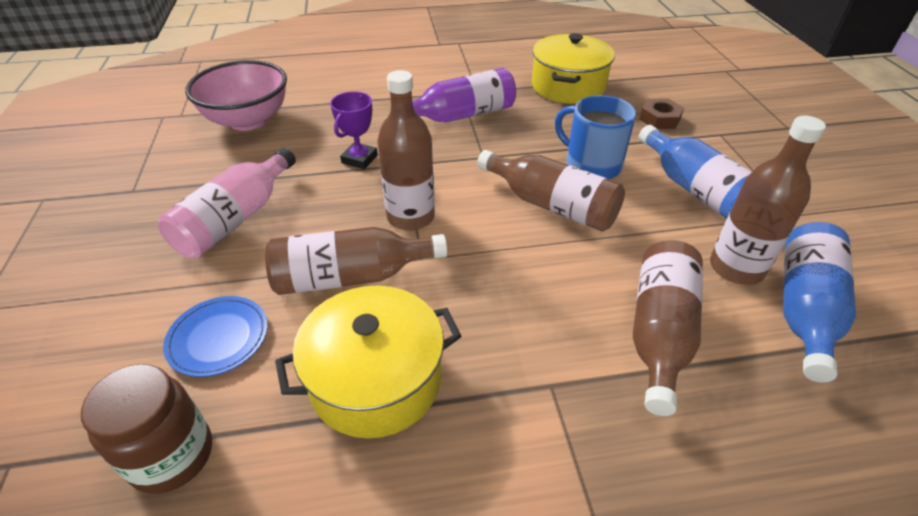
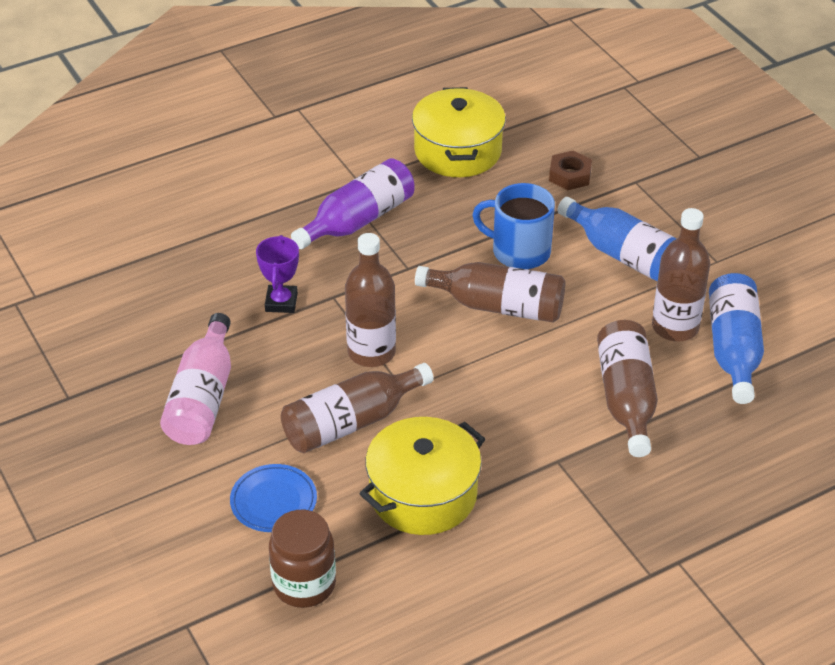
camera: 20 degrees left, 0 degrees up
(248, 120) = (122, 284): pink bowl -> none

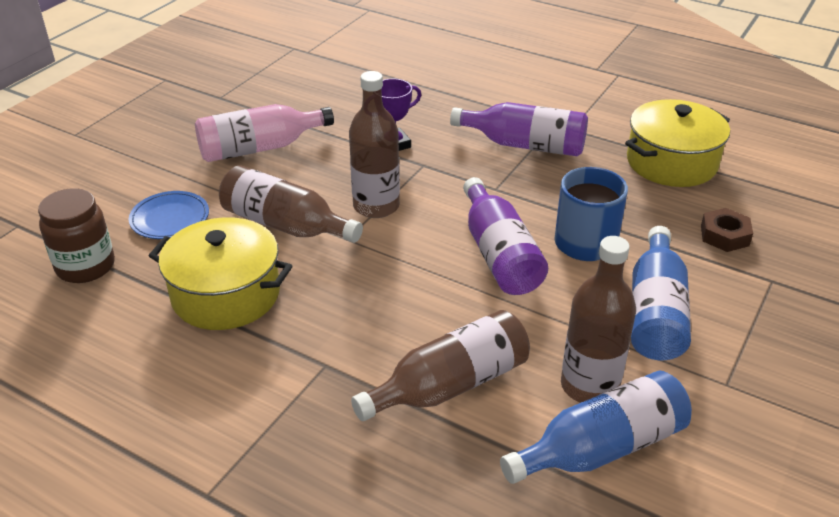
camera: 60 degrees right, 5 degrees down
(498, 306) = (499, 254): brown bottle -> purple bottle

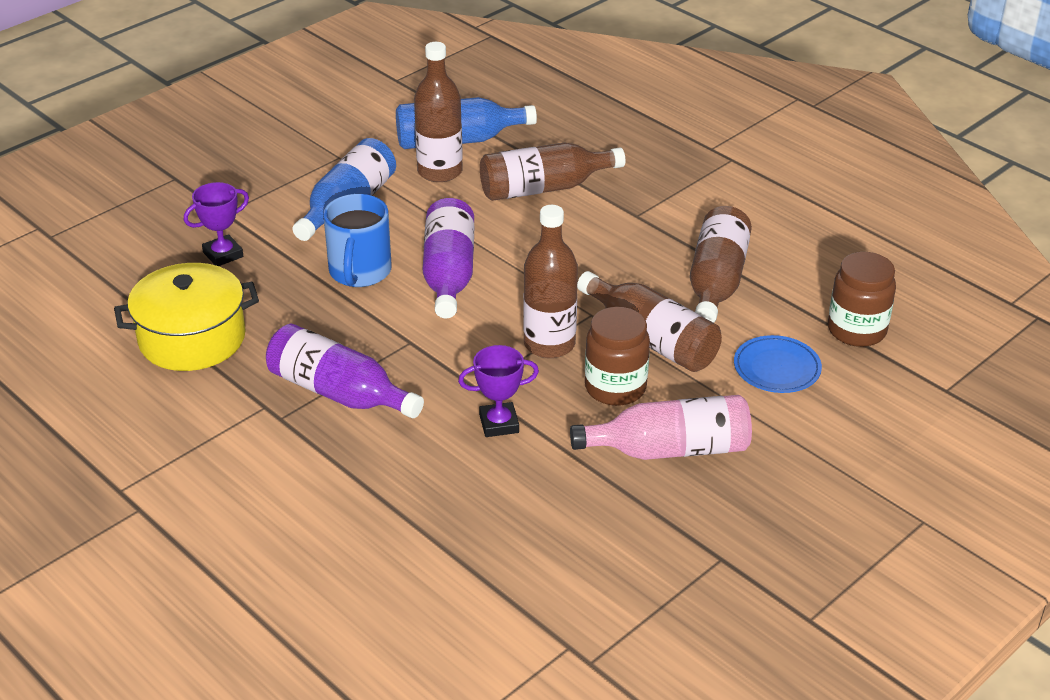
camera: 165 degrees left, 0 degrees up
(226, 294) = (716, 281): yellow pot -> brown bottle
(310, 182) = (615, 388): none -> brown jar
(724, 235) = (223, 254): brown nut -> purple trophy

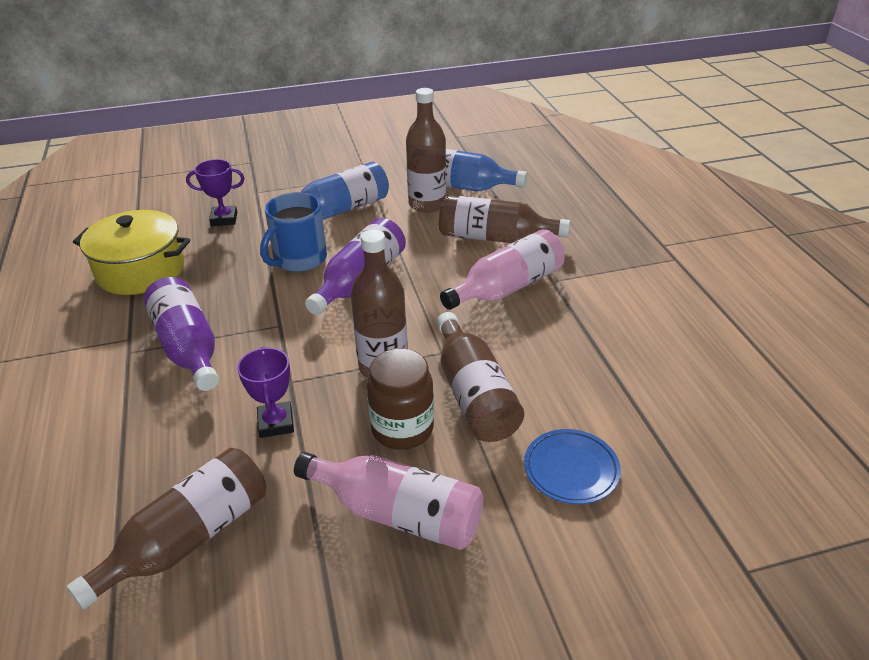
camera: 30 degrees right, 0 degrees up
(499, 424) = (276, 423): purple trophy -> purple trophy turned 60 degrees clockwise
(599, 235) = (507, 287): none -> pink bottle
(716, 281) = (578, 361): brown bottle -> brown bottle (188, 538)
(856, 330) = (686, 460): brown jar -> none

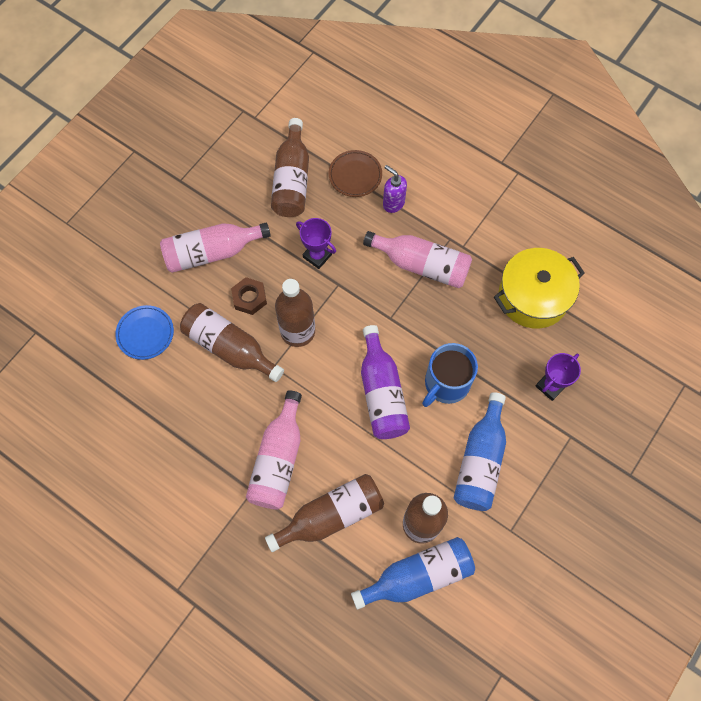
camera: 140 degrees right, 30 degrees up
(111, 485) = (355, 175): none -> brown plate
(123, 422) = (393, 203): none -> purple soap dispenser
(188, 347) = (422, 265): purple bottle -> pink bottle
(299, 259) = (446, 384): blue mug -> blue mug turned 135 degrees counterclockwise
(402, 428) = (249, 298): brown jar -> brown nut

